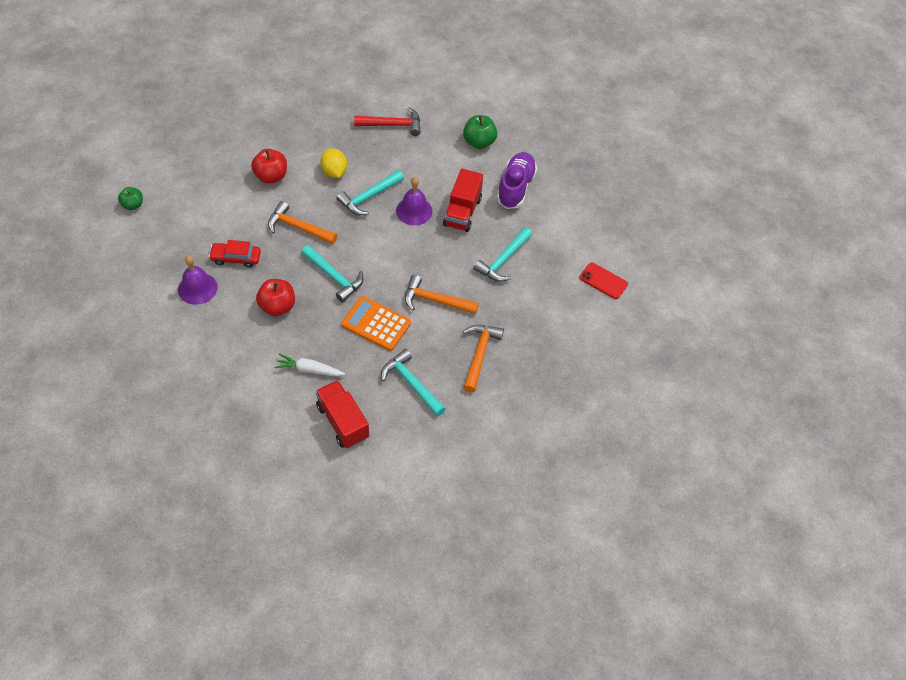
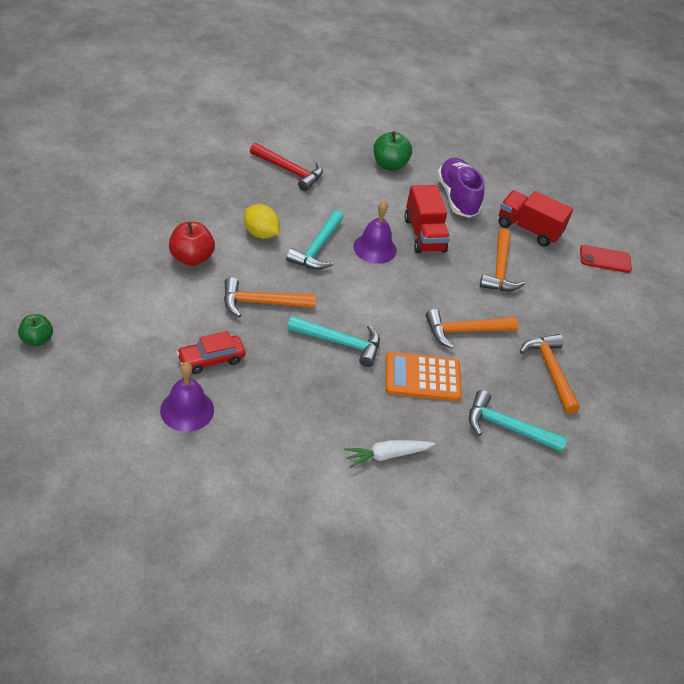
camera: 30 degrees left, 10 degrees down
(277, 306) = (299, 397): red apple -> none
(343, 421) = (467, 500): red truck -> red truck (528, 229)
(392, 125) = (290, 171): red hammer -> red hammer turned 60 degrees clockwise
(503, 260) = (500, 269): turquoise hammer -> orange hammer

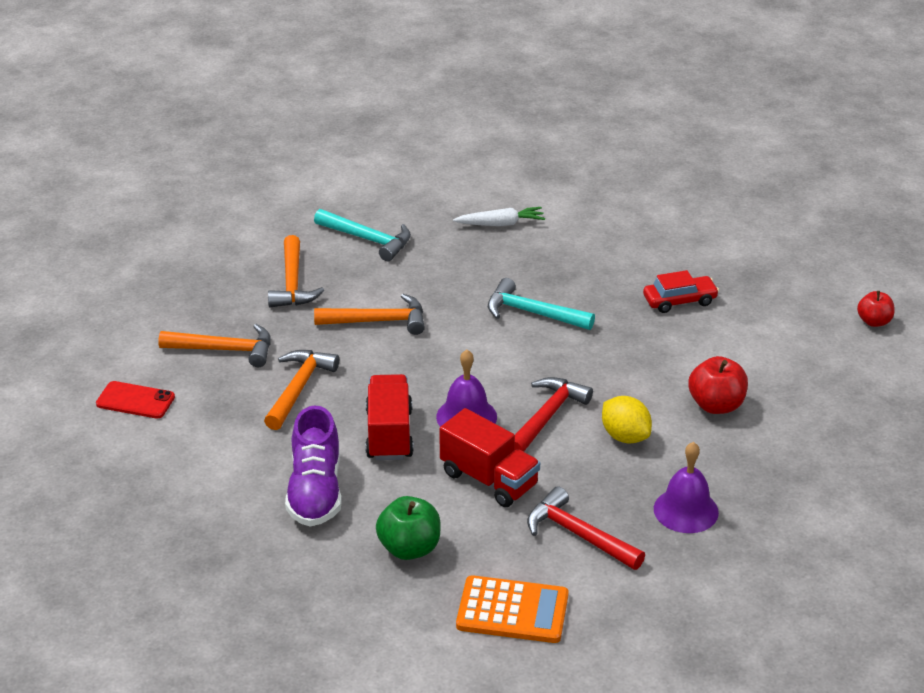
camera: 165 degrees left, 10 degrees down
(37, 339) = (874, 322): green apple -> red apple
(187, 410) = (700, 261): purple bell -> purple bell (686, 510)
(261, 303) = (624, 353): orange hammer -> orange hammer (225, 350)
(317, 248) = (547, 417): turquoise hammer -> red hammer
(422, 377) = (445, 280): orange calculator -> orange calculator (512, 610)
(528, 229) = (226, 442): red truck -> red truck (489, 479)

